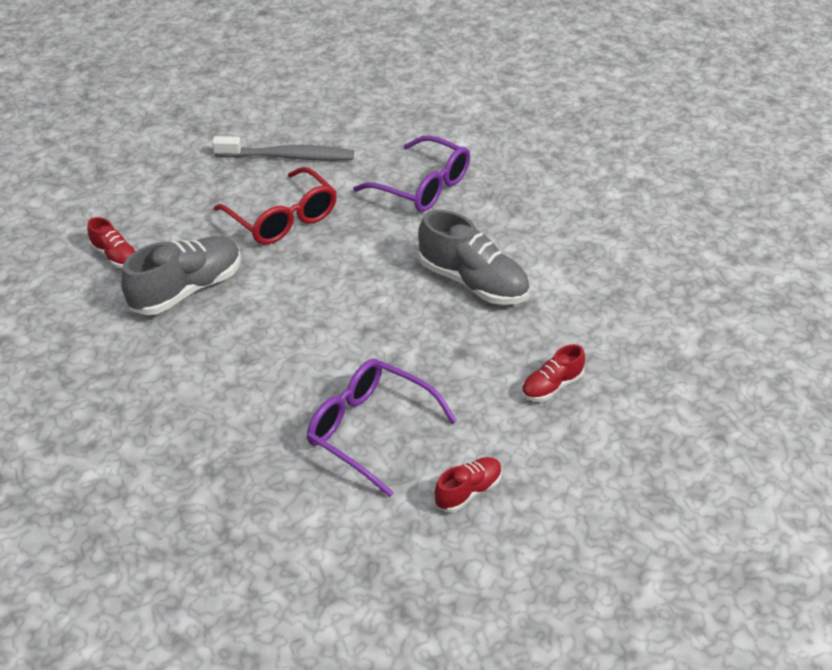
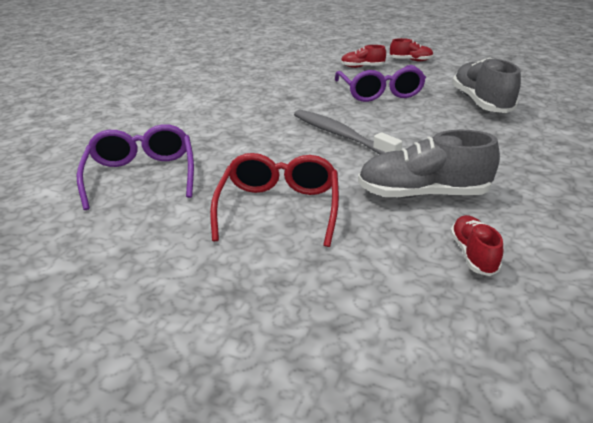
camera: 135 degrees left, 10 degrees down
(288, 157) = (183, 266): grey toothbrush -> grey toothbrush (340, 135)
(473, 282) = (228, 116): grey shoe -> grey shoe (481, 102)
(551, 386) = (272, 75): red shoe -> red shoe (410, 60)

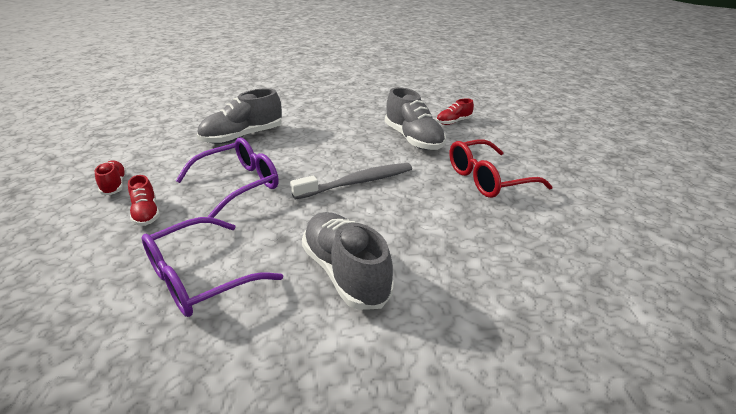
camera: 120 degrees left, 0 degrees up
(142, 175) = (538, 264): purple glasses -> purple glasses (199, 278)
(232, 108) = (345, 272): none -> grey shoe
(340, 135) = (357, 182): grey toothbrush -> grey toothbrush turned 135 degrees counterclockwise

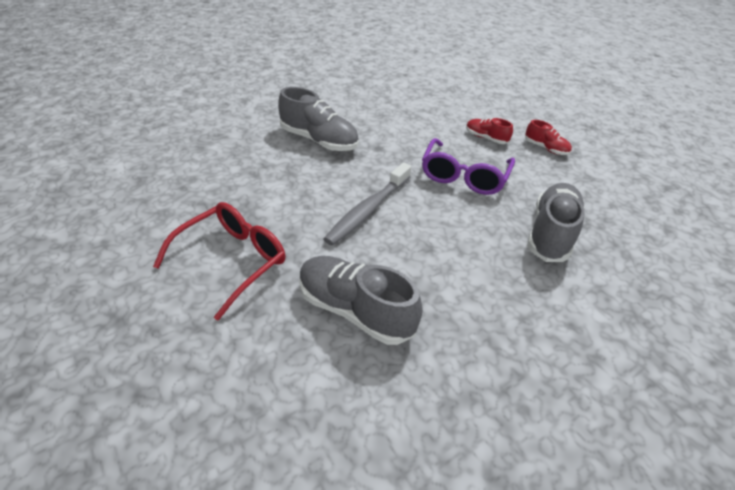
camera: 150 degrees right, 10 degrees up
(199, 278) = (397, 118): purple glasses -> none
(453, 122) = (313, 399): red shoe -> none

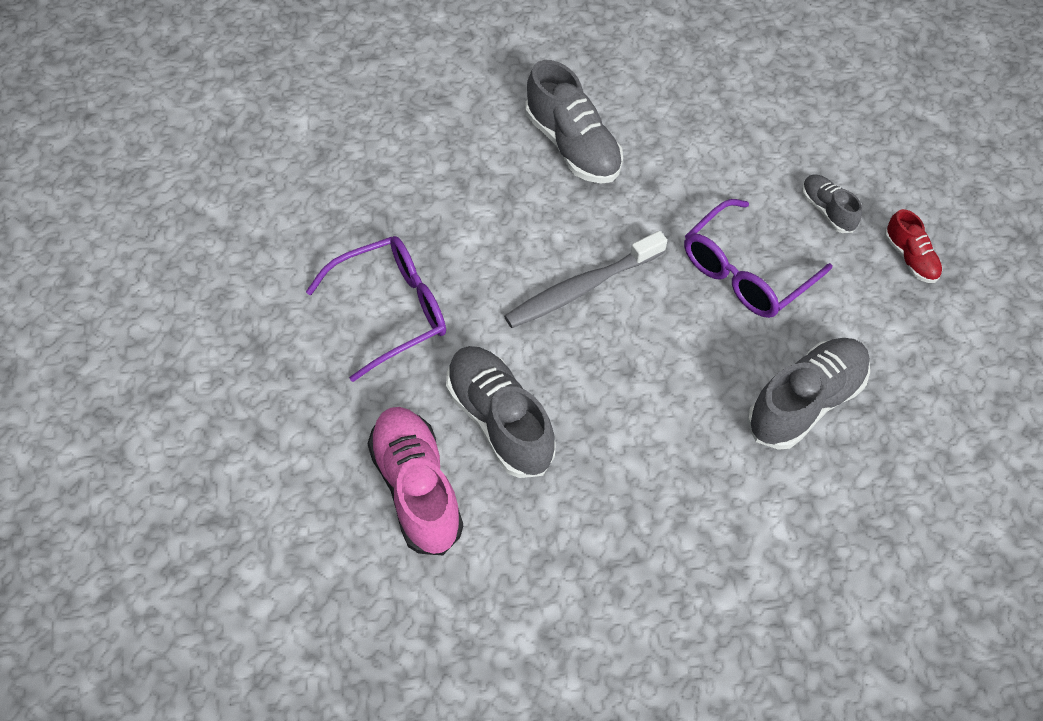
camera: 25 degrees right, 15 degrees up
(233, 260) = (392, 310): red glasses -> purple glasses
(310, 388) = (416, 488): none -> pink shoe
(486, 138) = (827, 210): red shoe -> grey shoe

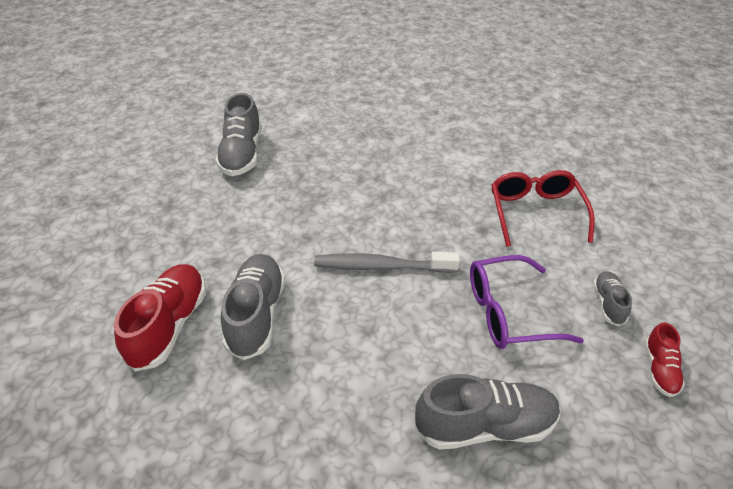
camera: 35 degrees right, 15 degrees down
(392, 310) = (256, 223): purple glasses -> none
(416, 488) = (169, 326): pink shoe -> red shoe
(572, 146) = (448, 188): grey shoe -> grey shoe (242, 154)
(688, 132) = (535, 212): none -> red glasses

